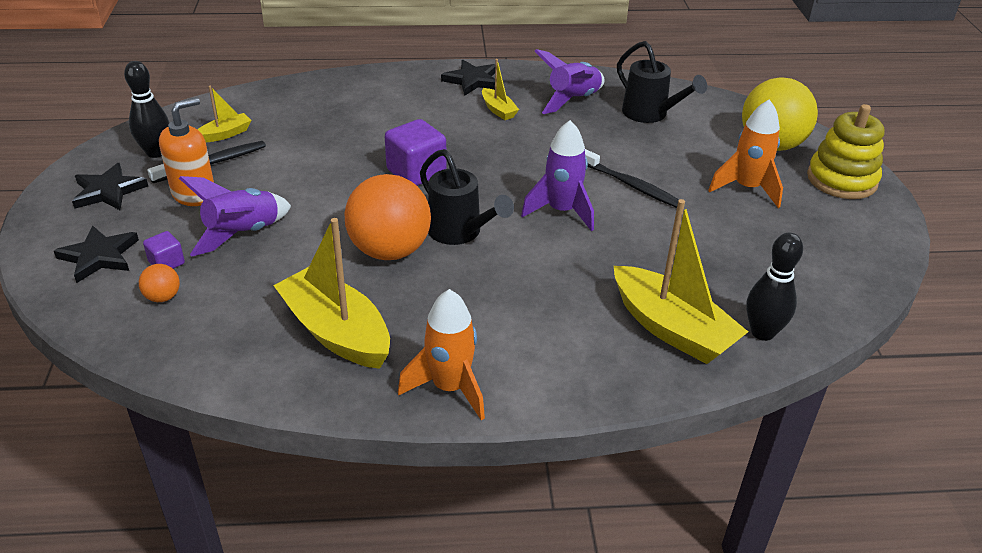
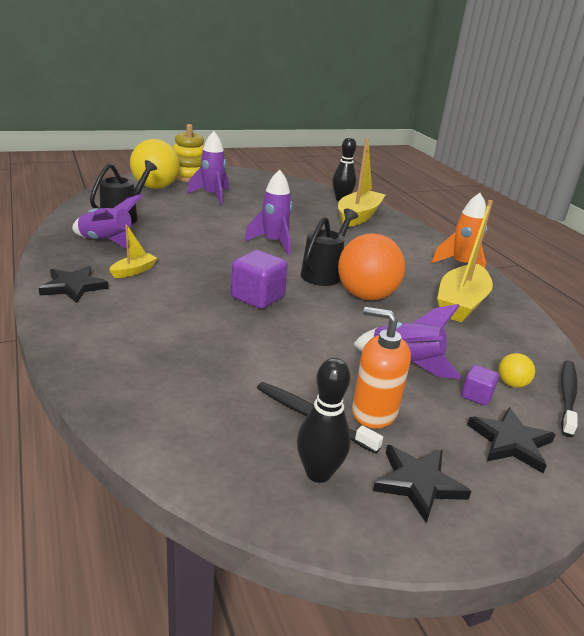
camera: 110 degrees left, 10 degrees down
(163, 297) = (511, 384): orange ball -> yellow ball
(225, 134) = (247, 425): yellow boat -> none
(631, 185) = (227, 224): black toothbrush -> black toothbrush (567, 396)
(747, 188) = (212, 196): orange rocket -> purple rocket

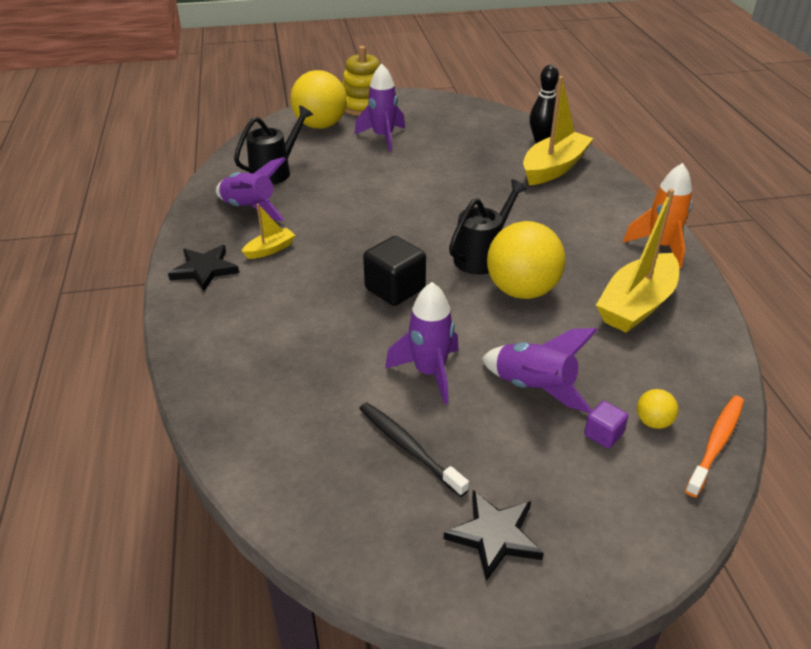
camera: 15 degrees right, 10 degrees up
(257, 297) = (395, 289): purple cube -> black cube
(273, 243) = (435, 210): purple rocket -> purple rocket (429, 373)
(318, 473) = (394, 513): black bowling pin -> none
(366, 296) = (522, 290): orange ball -> yellow ball
(374, 412) = (477, 446): orange soap dispenser -> none
(510, 442) = (618, 497): black star -> none
(567, 396) = (716, 443): black toothbrush -> orange toothbrush

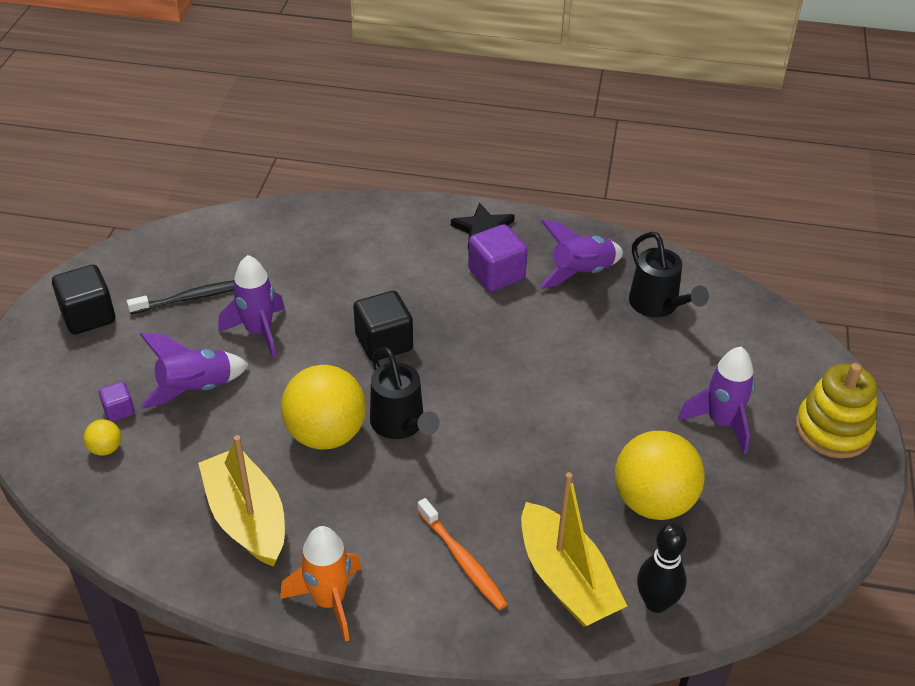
camera: 110 degrees right, 5 degrees up
(270, 249) = (496, 274): yellow boat -> purple cube
(320, 126) = (775, 369): yellow ball -> yellow ball (653, 502)
(494, 536) = (88, 316): black star -> black cube
(716, 443) = (55, 478): orange toothbrush -> orange toothbrush (462, 560)

